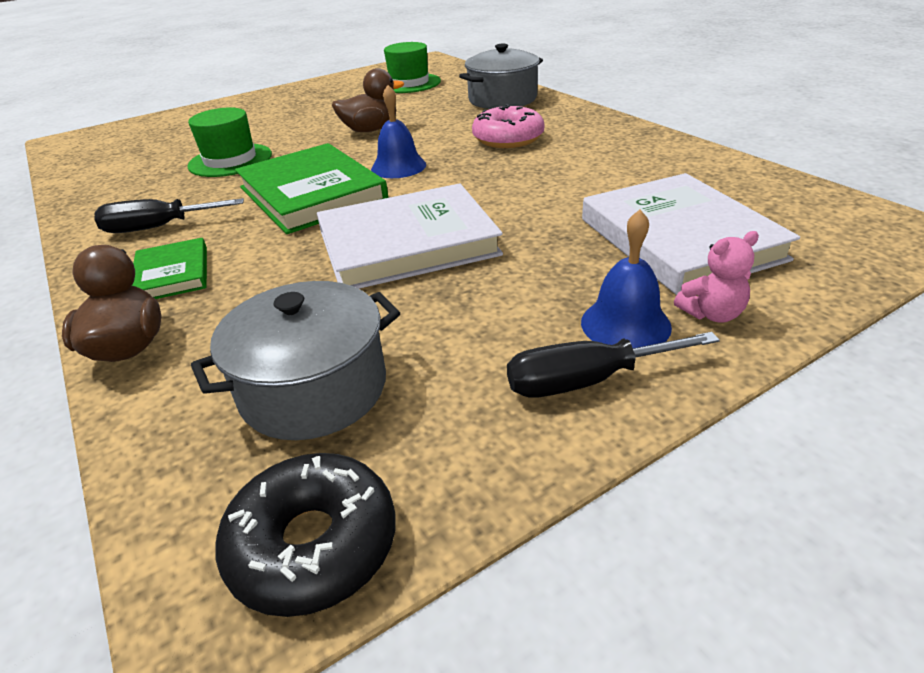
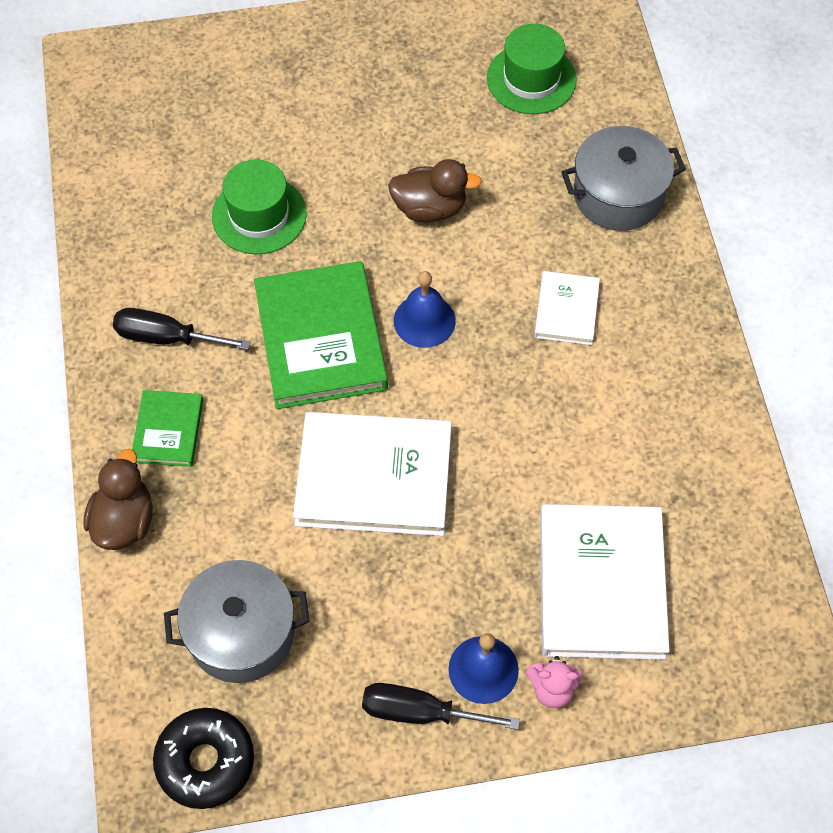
camera: 20 degrees right, 25 degrees up
(508, 139) = (566, 310): pink donut -> white book

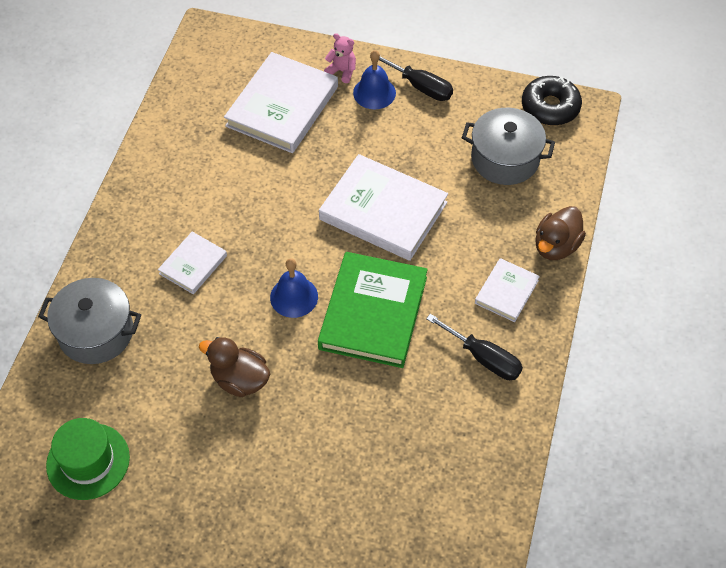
camera: 155 degrees left, 5 degrees down
(168, 430) = (506, 292): green book -> white book
(259, 215) = (373, 429): green hat -> none

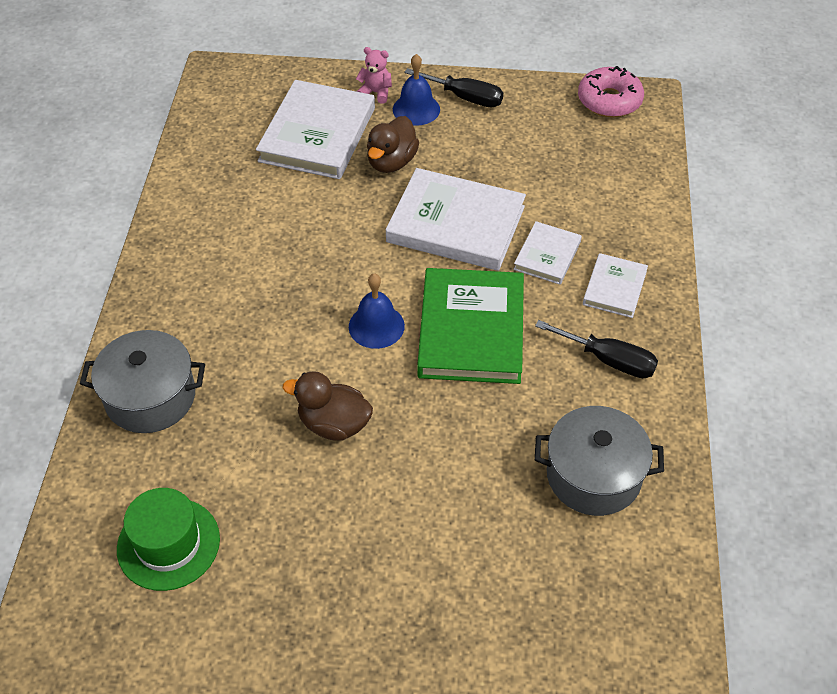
camera: 10 degrees left, 5 degrees down
(193, 265) = (251, 308): white book -> white book (547, 255)
(505, 159) = (575, 156): grey pot -> grey pot (593, 475)
(550, 107) = (609, 100): black donut -> pink donut
(556, 246) = (655, 235): brown duck -> brown duck (391, 162)

